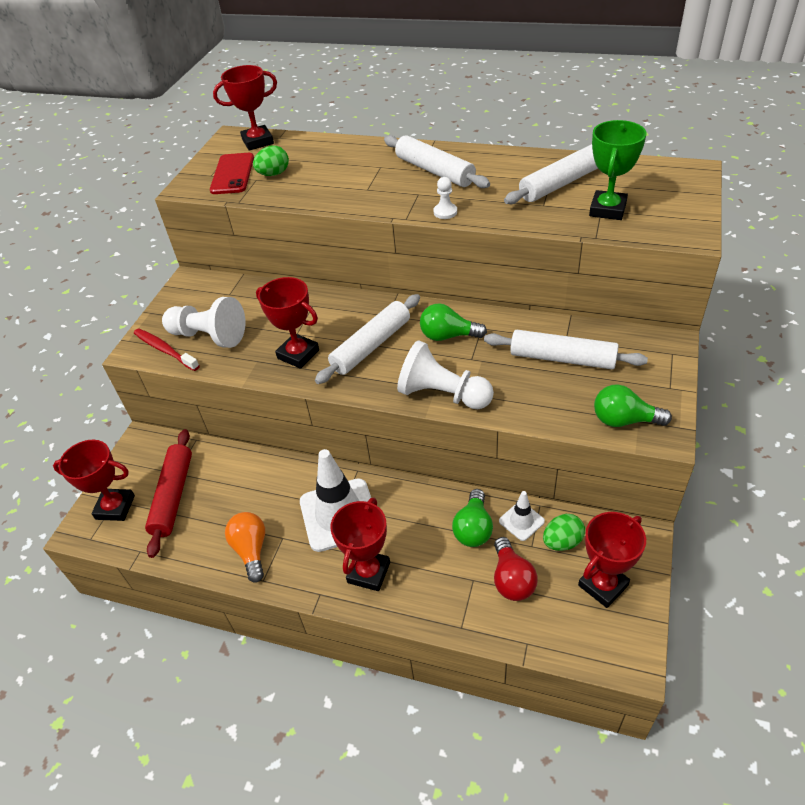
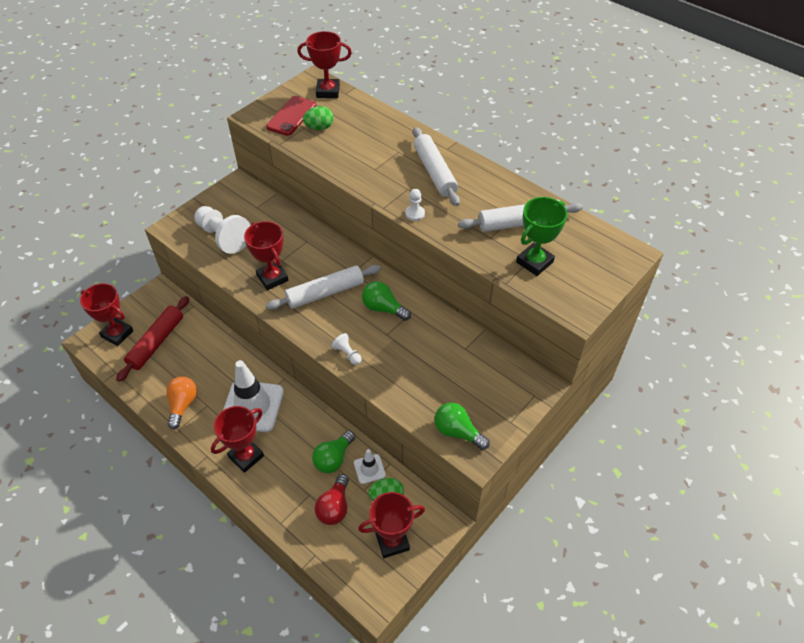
camera: 20 degrees right, 5 degrees up
(165, 350) = (189, 236): red toothbrush -> none
(442, 394) = (347, 354): white pawn -> white pawn, size x0.46
(562, 358) = (451, 363): white rolling pin -> none

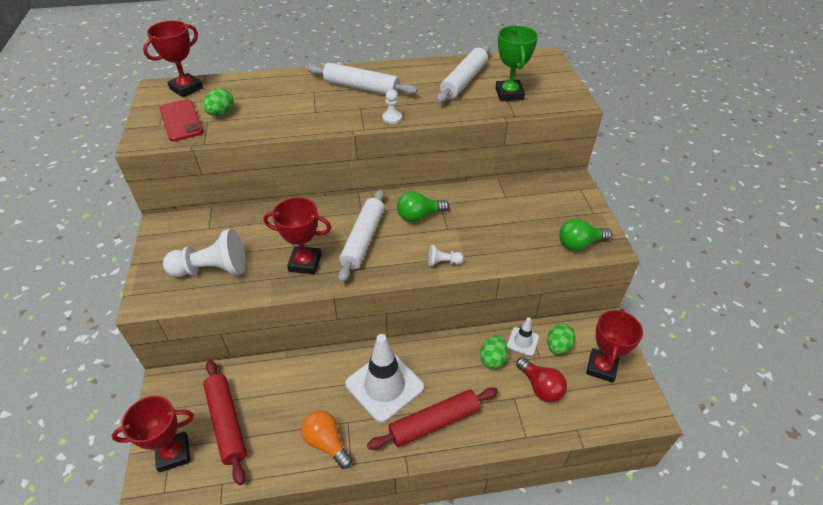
camera: 50 degrees left, 5 degrees down
(246, 456) = (434, 423): red trophy -> red rolling pin
(333, 458) = (492, 359): green light bulb -> green egg

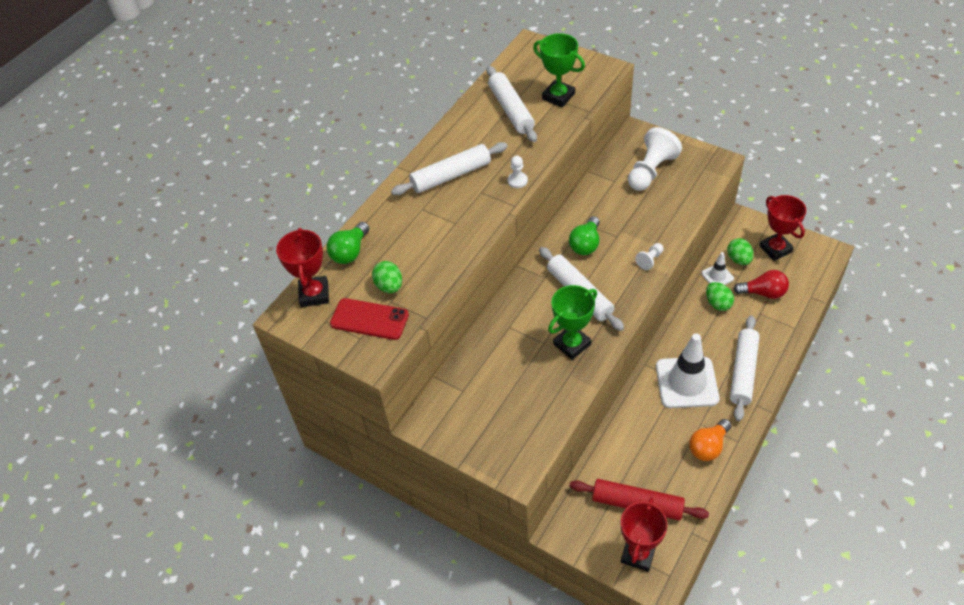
camera: 45 degrees left, 5 degrees up
(212, 269) = (521, 410): white pawn -> white pawn (650, 171)
(305, 263) = (572, 344): red trophy -> green trophy
(326, 442) = (708, 447): orange light bulb -> orange light bulb turned 45 degrees counterclockwise
(434, 423) = (743, 372): red rolling pin -> white rolling pin
(579, 244) = (702, 174): green light bulb -> green light bulb (350, 252)

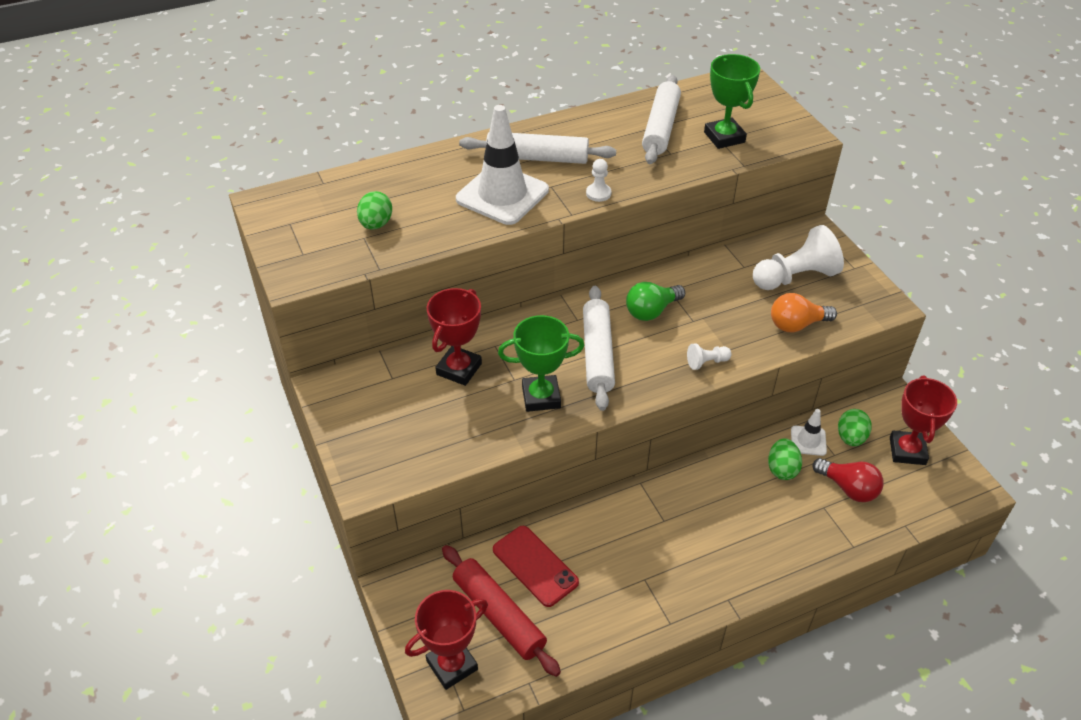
camera: 30 degrees right, 5 degrees down
(314, 294) = (304, 196): red trophy -> red trophy (459, 369)
(350, 252) = (374, 177): green light bulb -> none
(369, 319) = (328, 242): red phone -> red phone (535, 566)
(686, 382) = (669, 528): white traffic cone -> white traffic cone (502, 195)
(708, 447) = (631, 607): orange light bulb -> orange light bulb (796, 325)
(743, 372) = (745, 556): white rolling pin -> none

